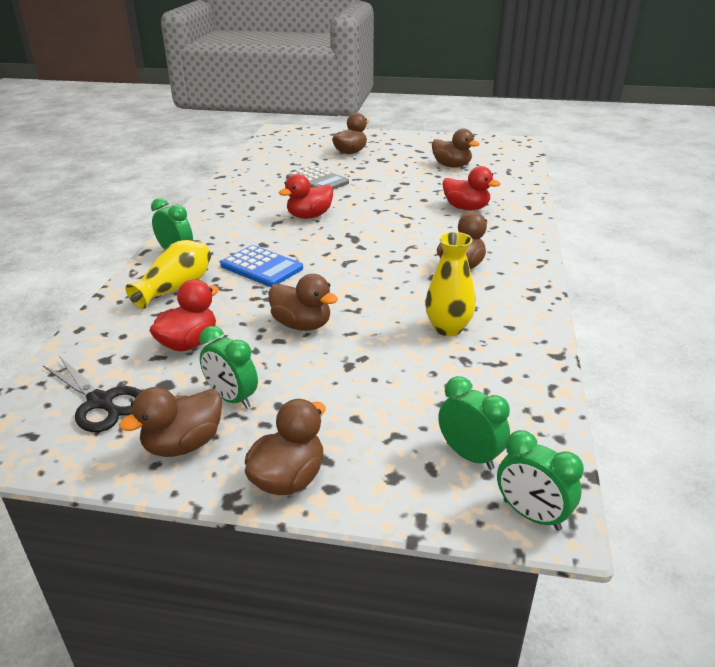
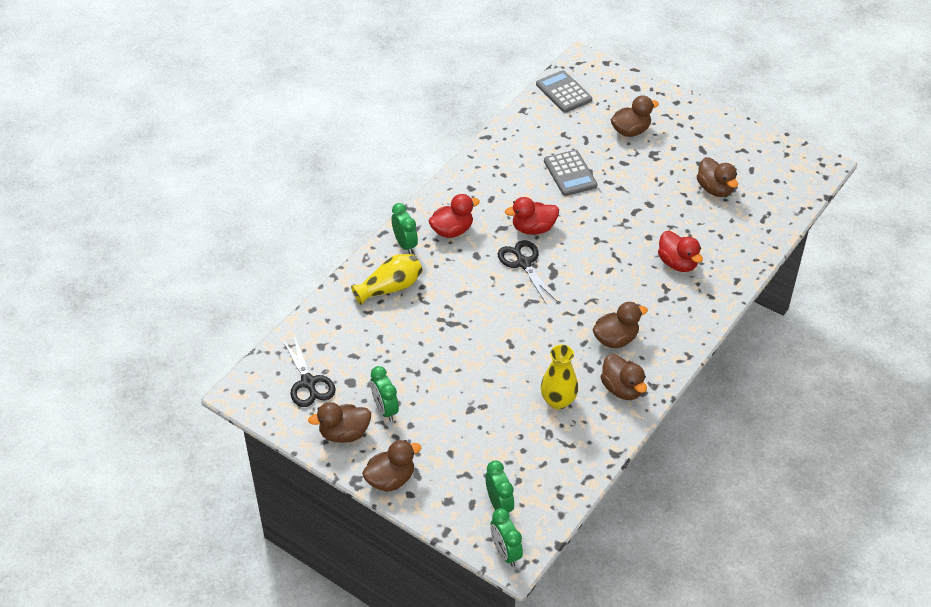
camera: 25 degrees right, 15 degrees up
(188, 343) = (377, 350): red duck -> red duck (452, 231)
(262, 267) = (462, 285): blue calculator -> none
(275, 145) = (563, 92): none -> grey calculator
(302, 325) = (459, 360): brown duck -> brown duck (622, 389)
(318, 239) = (523, 263): none -> black scissors

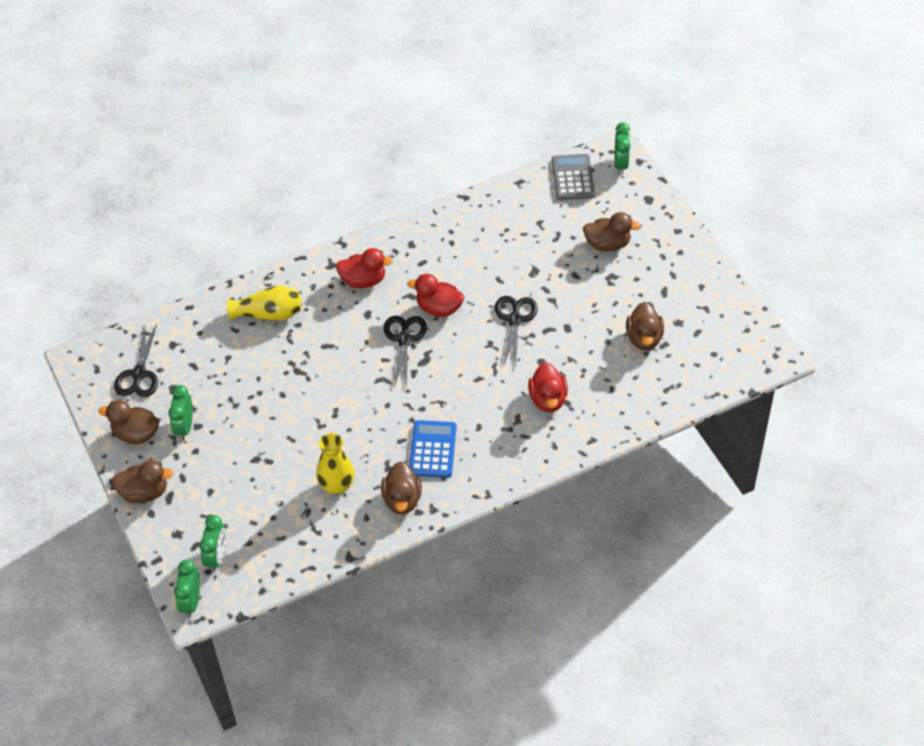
camera: 30 degrees right, 5 degrees up
(405, 244) = (312, 277): green clock -> green clock (621, 164)
(570, 173) = (515, 266): grey calculator -> none
(602, 214) = (515, 320): none -> black scissors
(616, 339) = (432, 449): brown duck -> blue calculator

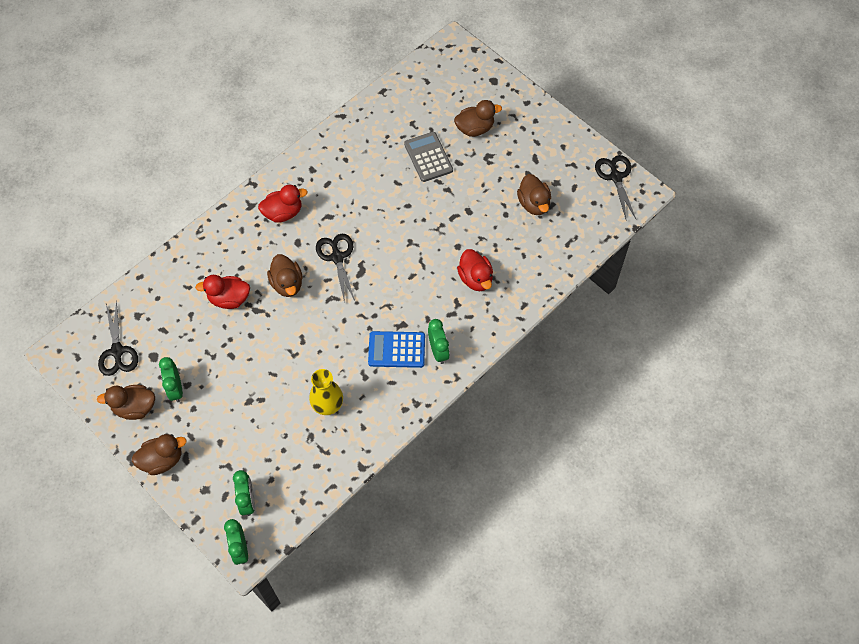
camera: 20 degrees left, 10 degrees up
(269, 314) = (212, 265): yellow vase -> none
(402, 500) = (387, 402): brown duck -> brown duck (287, 284)
(432, 449) = (396, 350): blue calculator -> blue calculator turned 75 degrees counterclockwise
(439, 308) = (356, 221): red duck -> red duck (229, 299)
(515, 320) = (423, 215): black scissors -> black scissors (616, 177)
(572, 178) = (425, 77): grey calculator -> grey calculator (428, 157)
(621, 164) = (460, 55): green clock -> green clock (438, 351)

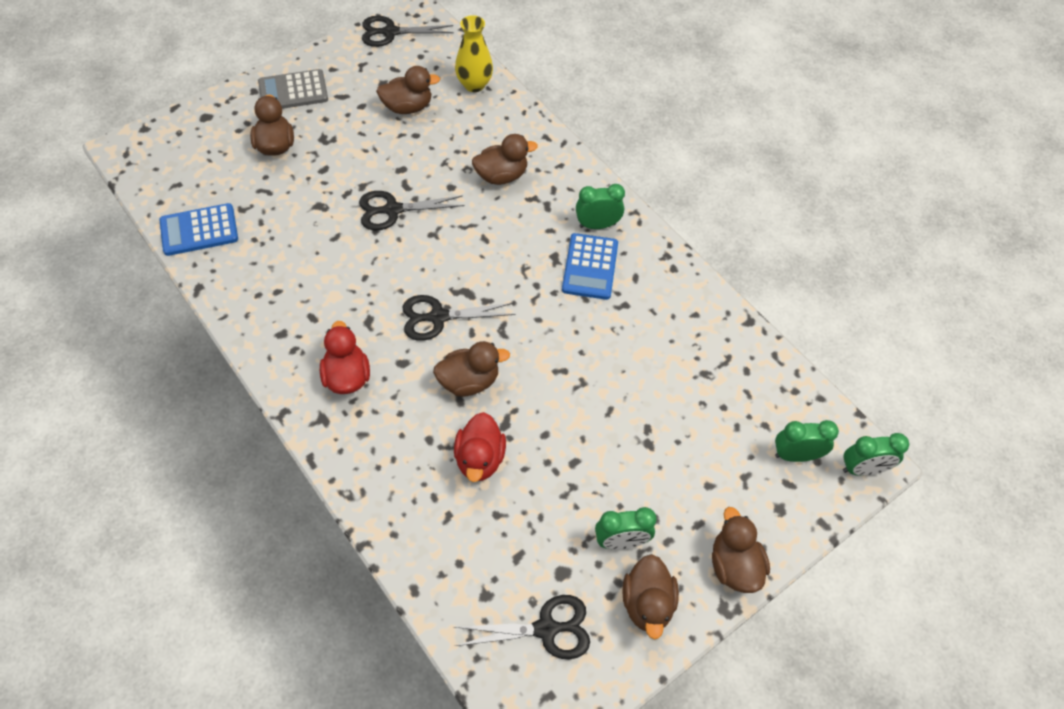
camera: 85 degrees left, 5 degrees down
(327, 405) = (662, 350): yellow vase -> yellow vase (474, 85)
(389, 104) = (199, 230): none -> blue calculator
(428, 157) = (305, 199): grey calculator -> grey calculator (293, 91)
(428, 213) = (393, 210): none -> black scissors
(475, 278) = (501, 176): red duck -> brown duck

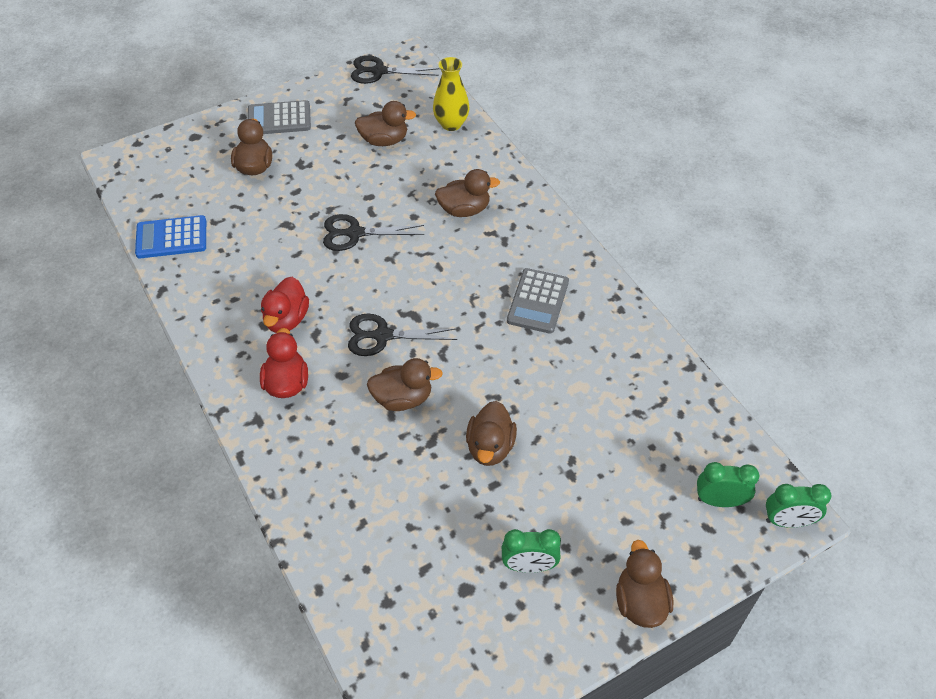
camera: 10 degrees right, 5 degrees down
(480, 459) = (401, 472): red duck -> red duck (286, 319)
(546, 629) = (441, 641): black scissors -> none
(590, 267) = (538, 301): blue calculator -> grey calculator
(597, 225) = (551, 263): green clock -> none
(647, 603) = (546, 629): brown duck -> brown duck (490, 447)

